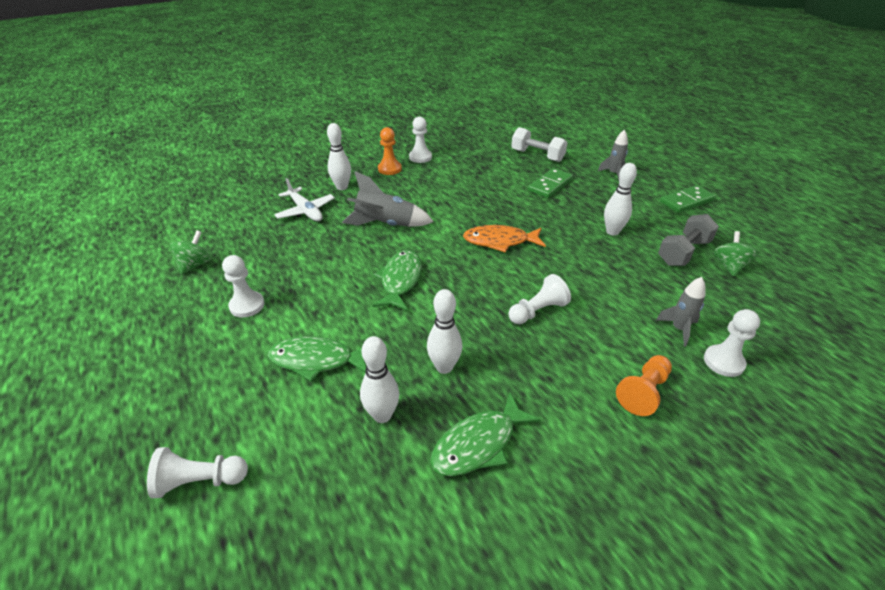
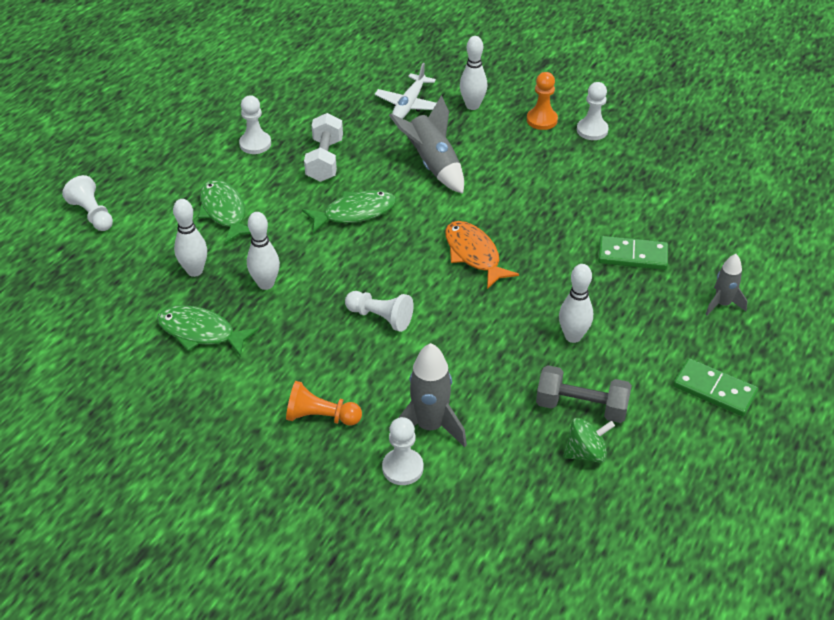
camera: 60 degrees right, 5 degrees up
(195, 265) = (280, 89): green spinning top -> none
(537, 155) = (700, 221): white dumbbell -> white dumbbell (325, 160)
(679, 329) = (430, 426): grey rocket -> grey rocket, size x1.62

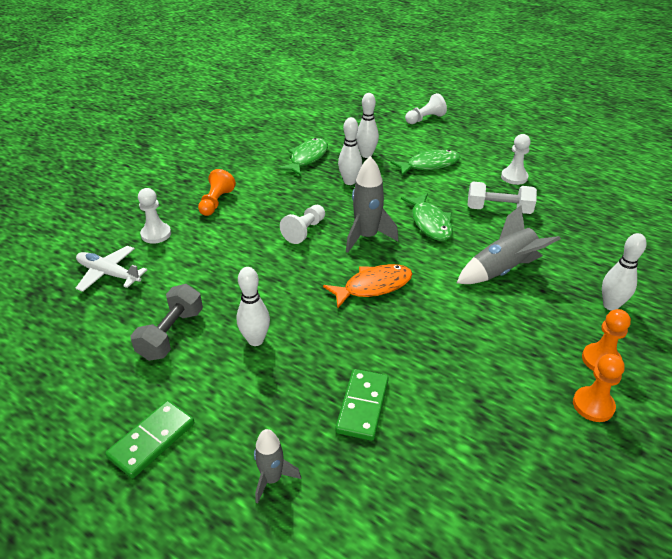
camera: 95 degrees right, 5 degrees down
(409, 104) = (597, 261): white plane -> white plane (109, 274)
(430, 426) = (187, 248): grey rocket -> grey rocket (366, 237)
(586, 453) = (122, 330): green spinning top -> none
(592, 130) = (593, 405): white pawn -> orange pawn

